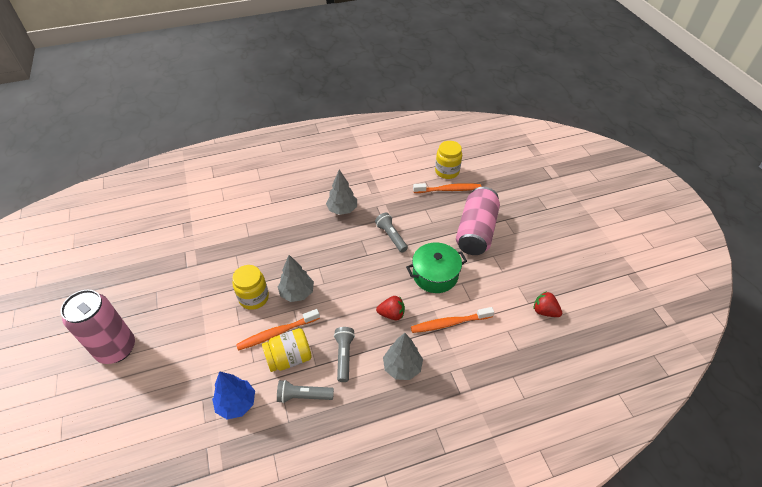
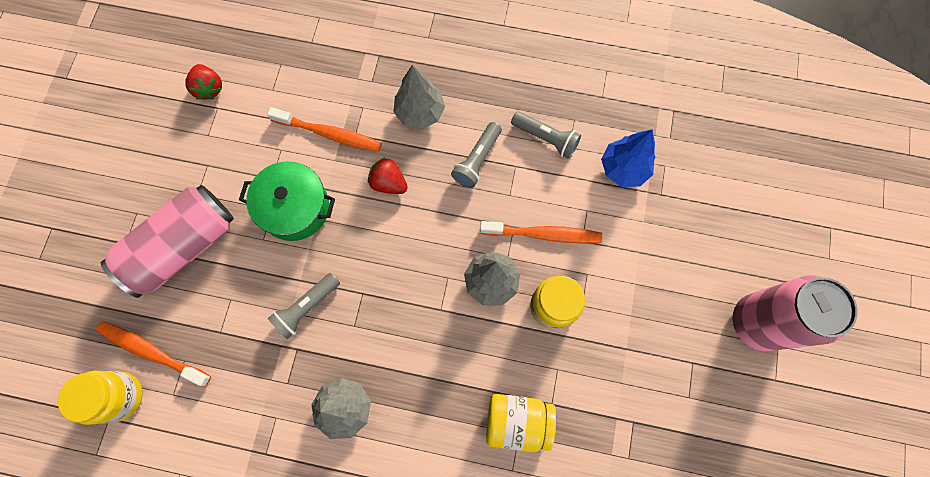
camera: 150 degrees left, 25 degrees up
(289, 358) = (542, 192): yellow jar -> yellow jar (517, 421)
(391, 236) = (306, 307): grey flashlight -> grey flashlight turned 45 degrees clockwise

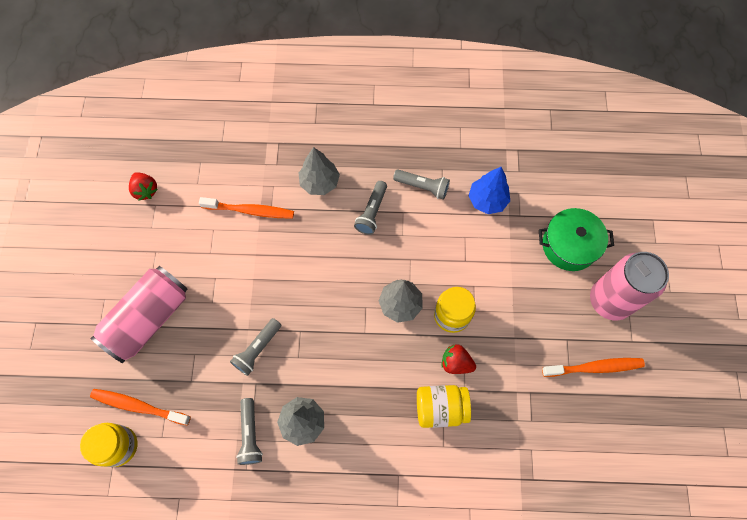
camera: 10 degrees left, 5 degrees down
(278, 411) = (250, 435): none -> grey flashlight
(295, 208) = (233, 273): green pot -> green pot (569, 245)
(389, 183) = (305, 241): red strawberry -> red strawberry (456, 363)
(543, 234) = (434, 261): orange toothbrush -> orange toothbrush (594, 367)

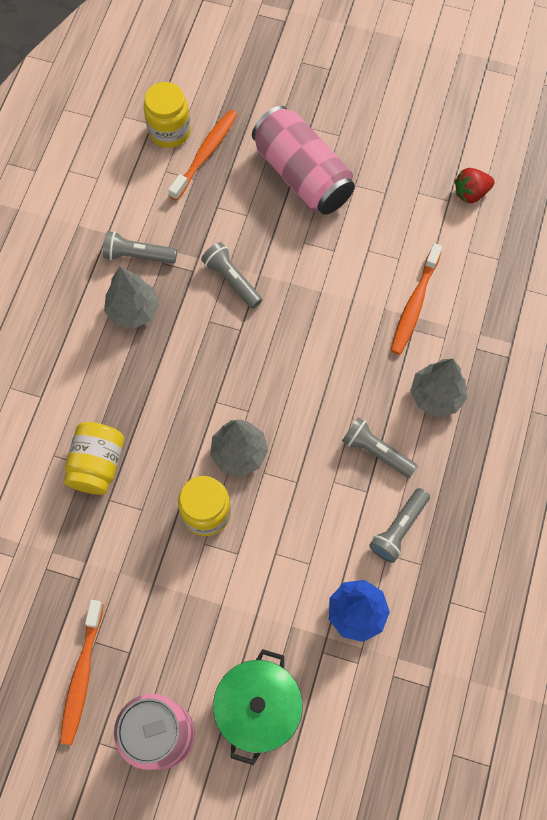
camera: 105 degrees right, 0 degrees up
(456, 363) = (145, 499): red strawberry -> none

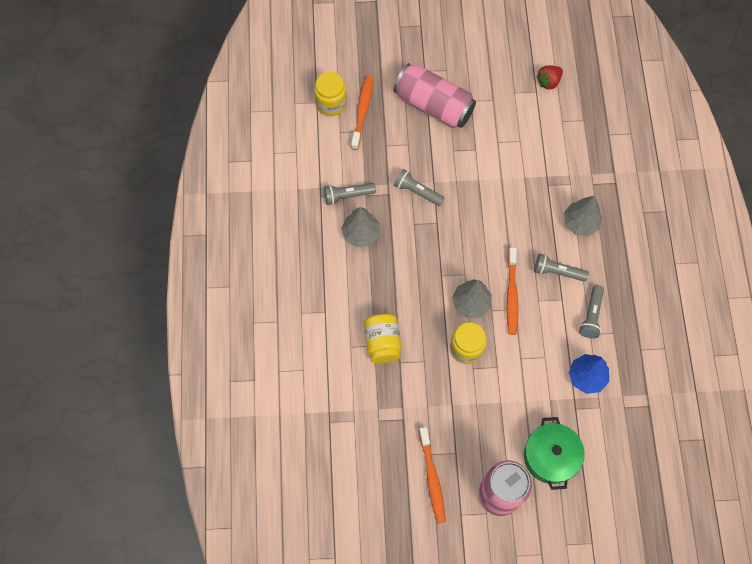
camera: 20 degrees left, 0 degrees up
(414, 304) = (542, 168): orange toothbrush -> orange toothbrush (511, 295)

